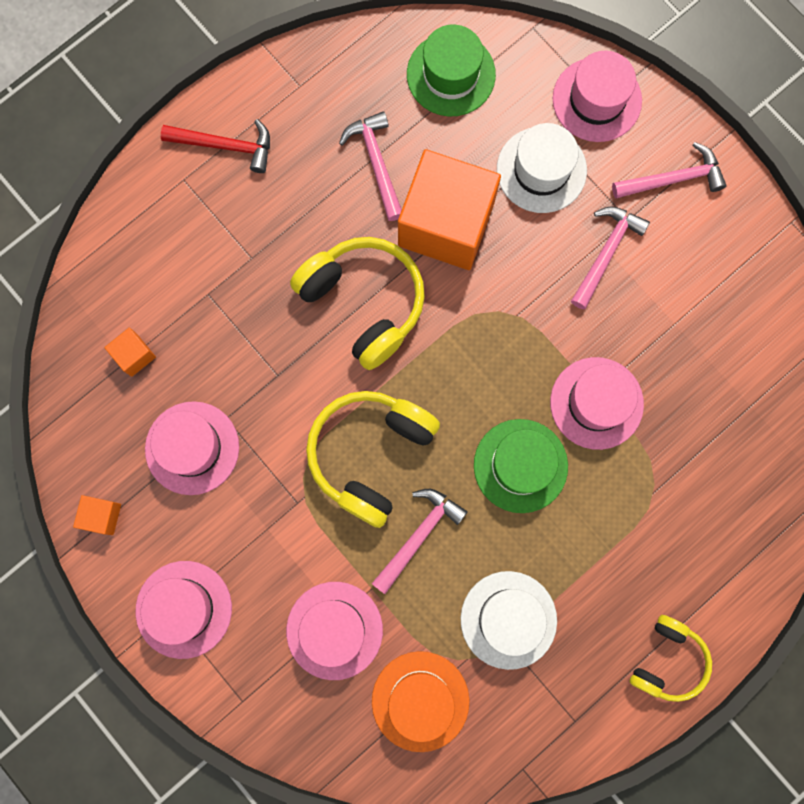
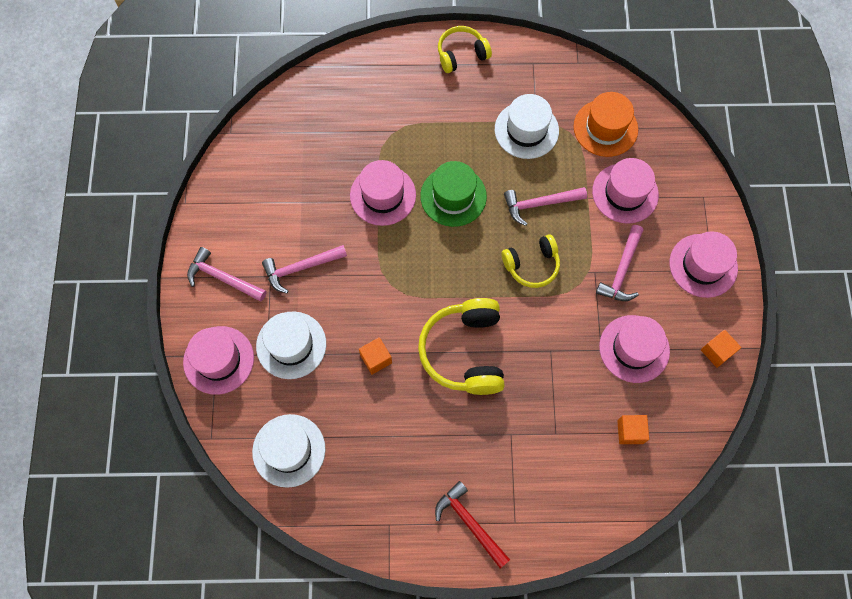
camera: 140 degrees left, 10 degrees down
(370, 455) = (532, 265): yellow headphones -> yellow headphones, size x0.61
(376, 163) = (384, 431): pink hammer -> pink hammer (622, 270)
(446, 224) = (376, 359): orange cube -> orange cube, size x0.40
(451, 74) = (289, 450): green hat -> white hat

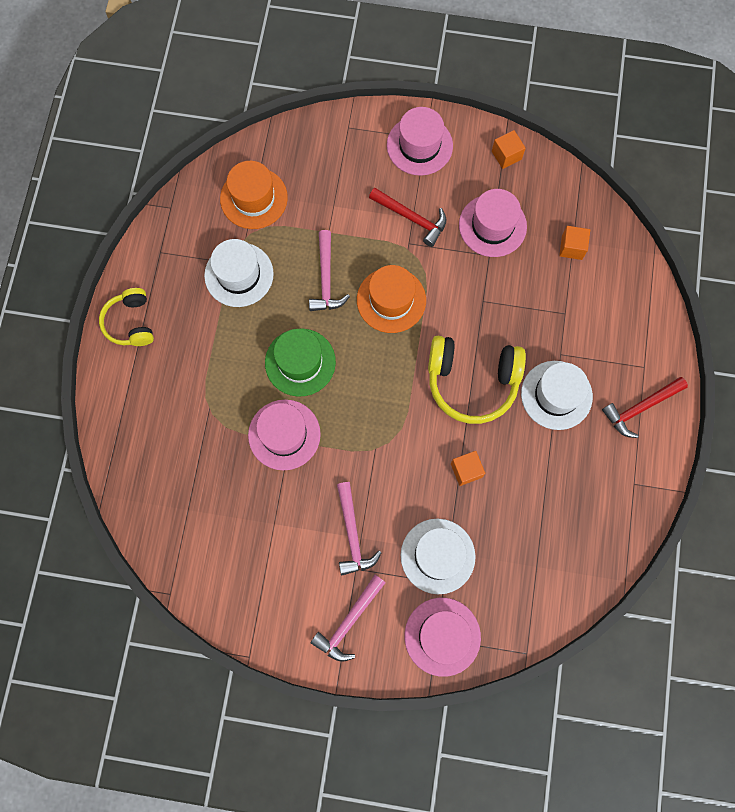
camera: 80 degrees left, 5 degrees up
(289, 450) = (549, 572): white hat -> white hat (556, 395)
(532, 265) = (391, 300): yellow headphones -> orange hat
(622, 270) = (412, 218): pink hammer -> red hammer
(625, 193) = (330, 196): pink hat -> none

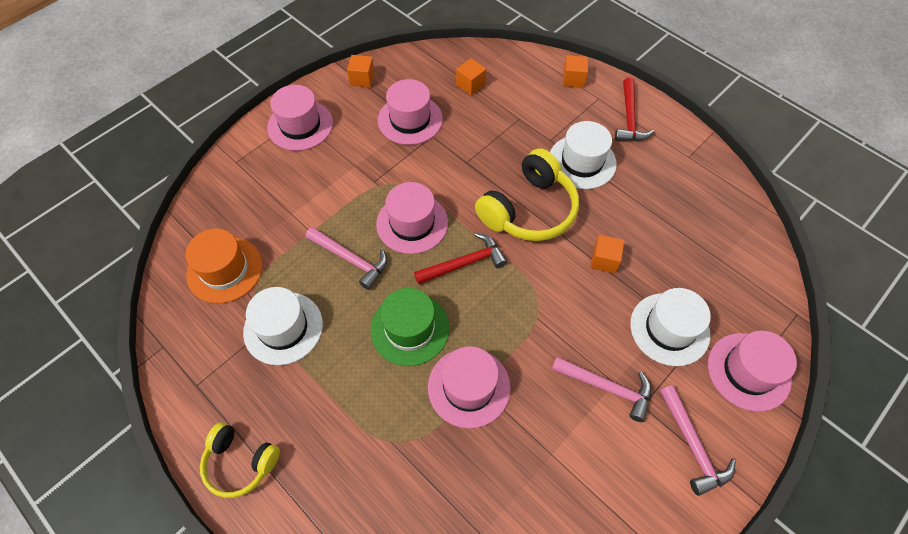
camera: 55 degrees left, 15 degrees down
(391, 300) = (412, 223): orange hat -> pink hat
(412, 218) = (355, 166): red hammer -> red hammer (464, 263)
(650, 331) = (573, 79): none -> orange cube

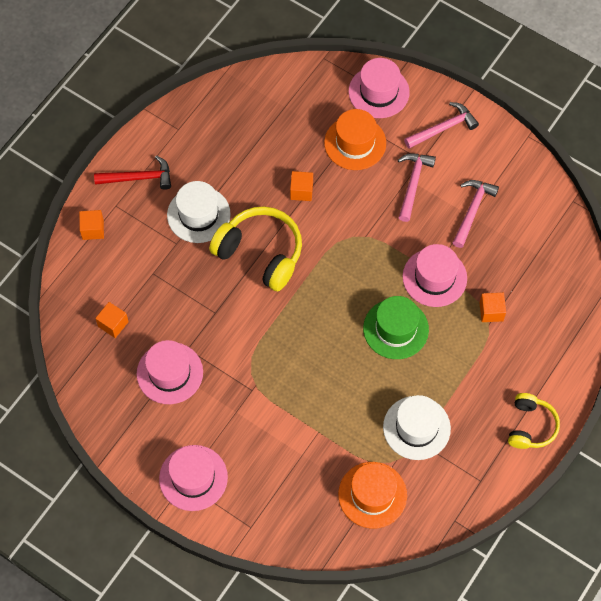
camera: 100 degrees left, 5 degrees up
(351, 259) = (340, 390): pink hammer -> pink hammer (472, 210)
(362, 79) = (119, 432): orange cube -> orange cube (491, 311)
(412, 223) = (293, 347): pink hat -> none
(464, 263) = (326, 297): red hammer -> none
(669, 329) = (355, 143): white hat -> orange hat

